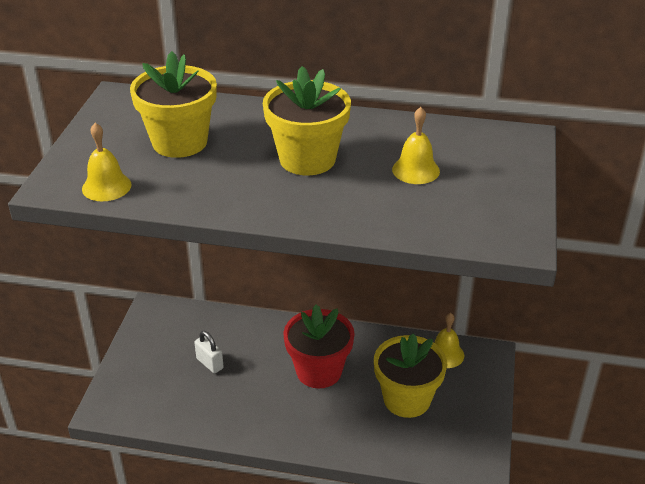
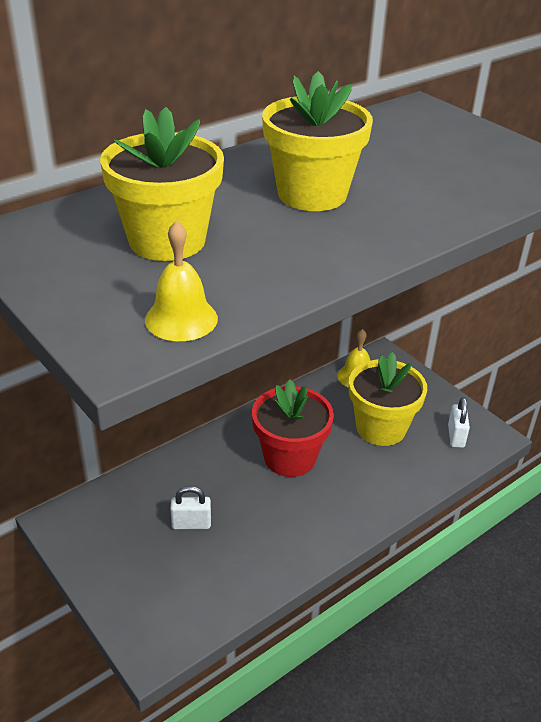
camera: 50 degrees left, 0 degrees up
(415, 170) = (405, 160): yellow bell -> none
(452, 446) = (456, 436): none -> white padlock

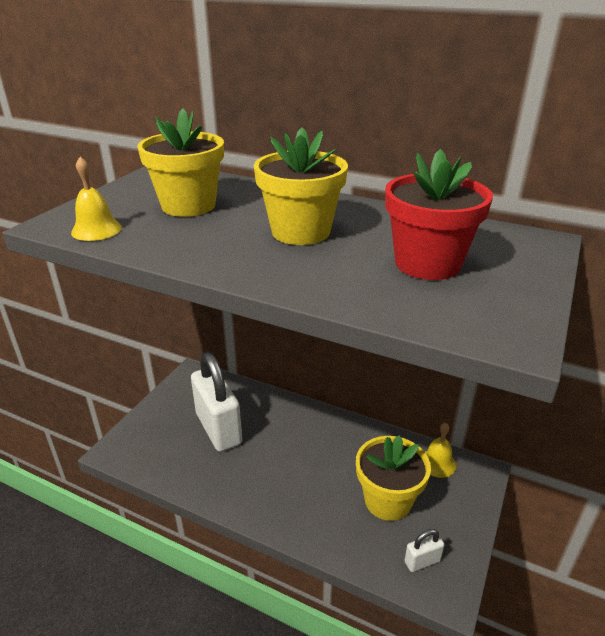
camera: 65 degrees right, 5 degrees down
(191, 524) = (218, 428): white padlock -> white padlock, size x2.35
(290, 457) = (312, 455): red flower pot -> red flower pot (427, 263)

